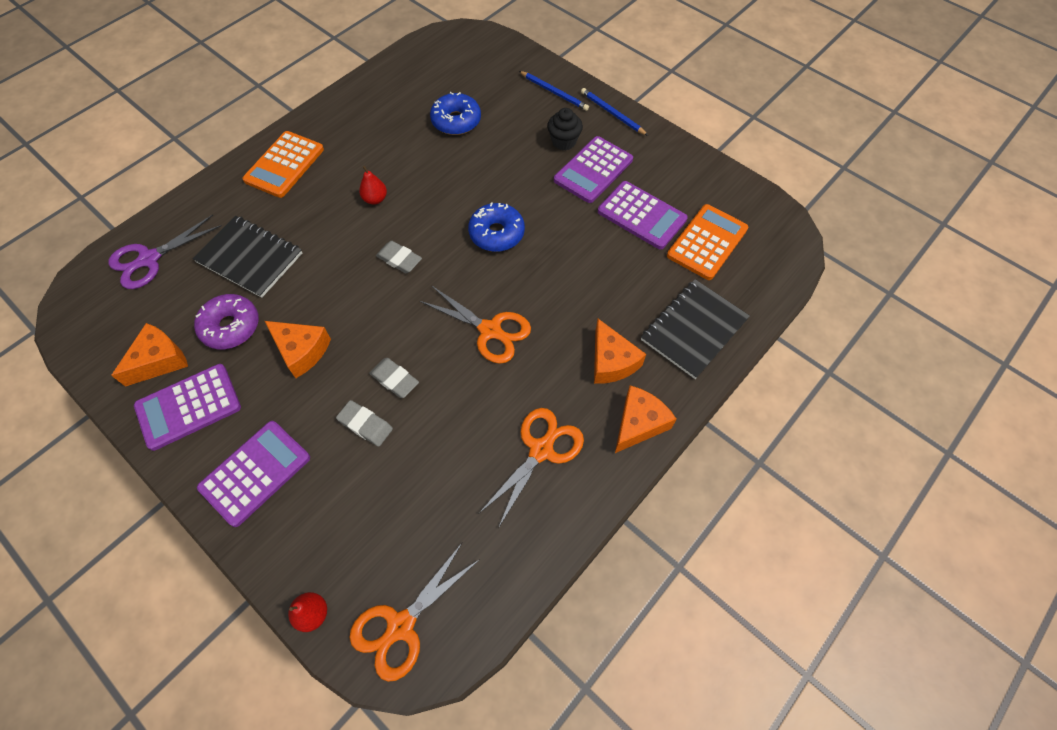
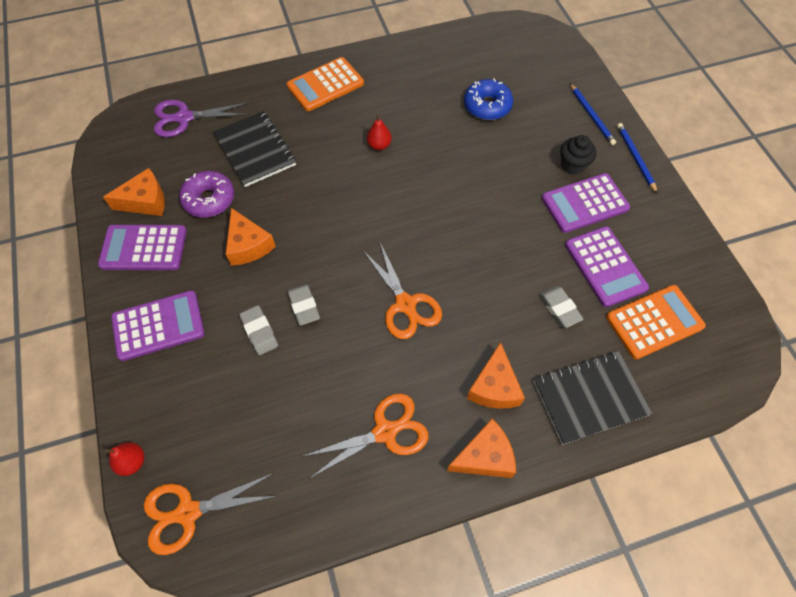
camera: 30 degrees right, 0 degrees up
(399, 259) = (368, 206): grey eraser -> grey eraser (559, 308)
(496, 233) = (462, 221): blue donut -> none

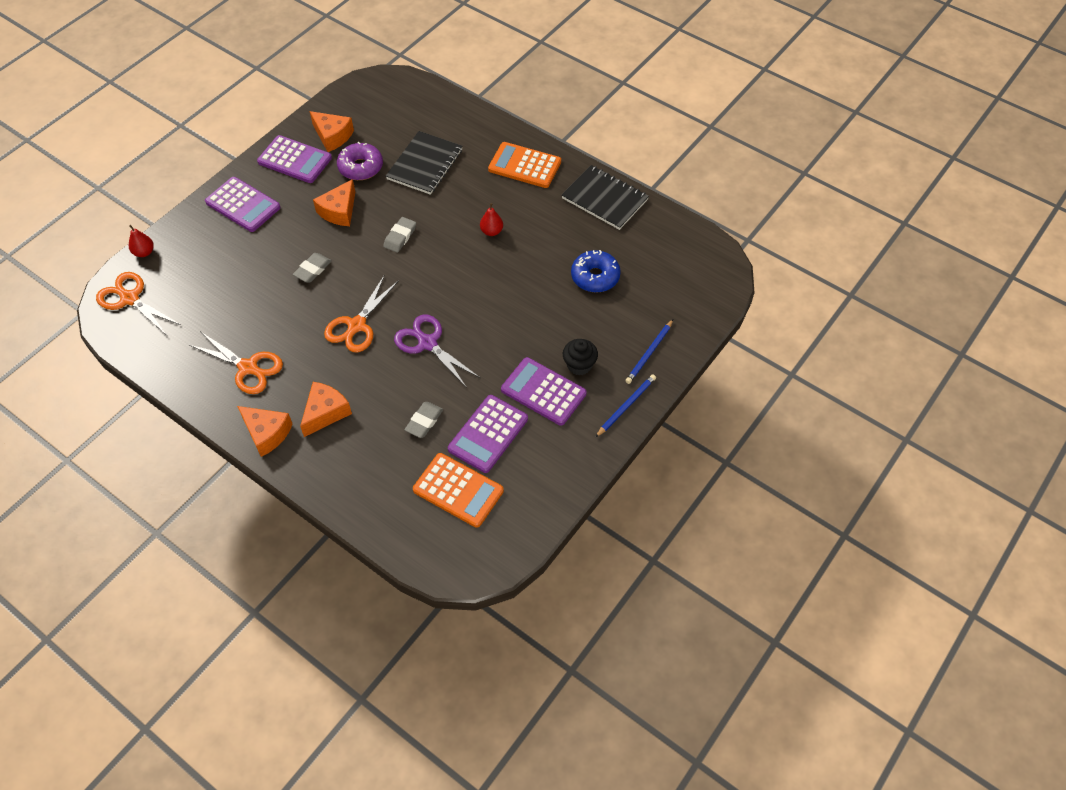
camera: 55 degrees right, 5 degrees down
(144, 248) = (295, 160): purple calculator -> purple calculator turned 150 degrees clockwise
(184, 118) = (421, 109): purple scissors -> purple scissors (427, 343)
(259, 332) = (275, 258): grey eraser -> grey eraser (400, 237)
(494, 387) = (325, 412): orange cheese -> orange cheese turned 150 degrees clockwise
(590, 398) = (357, 476): black notebook -> black notebook (604, 199)

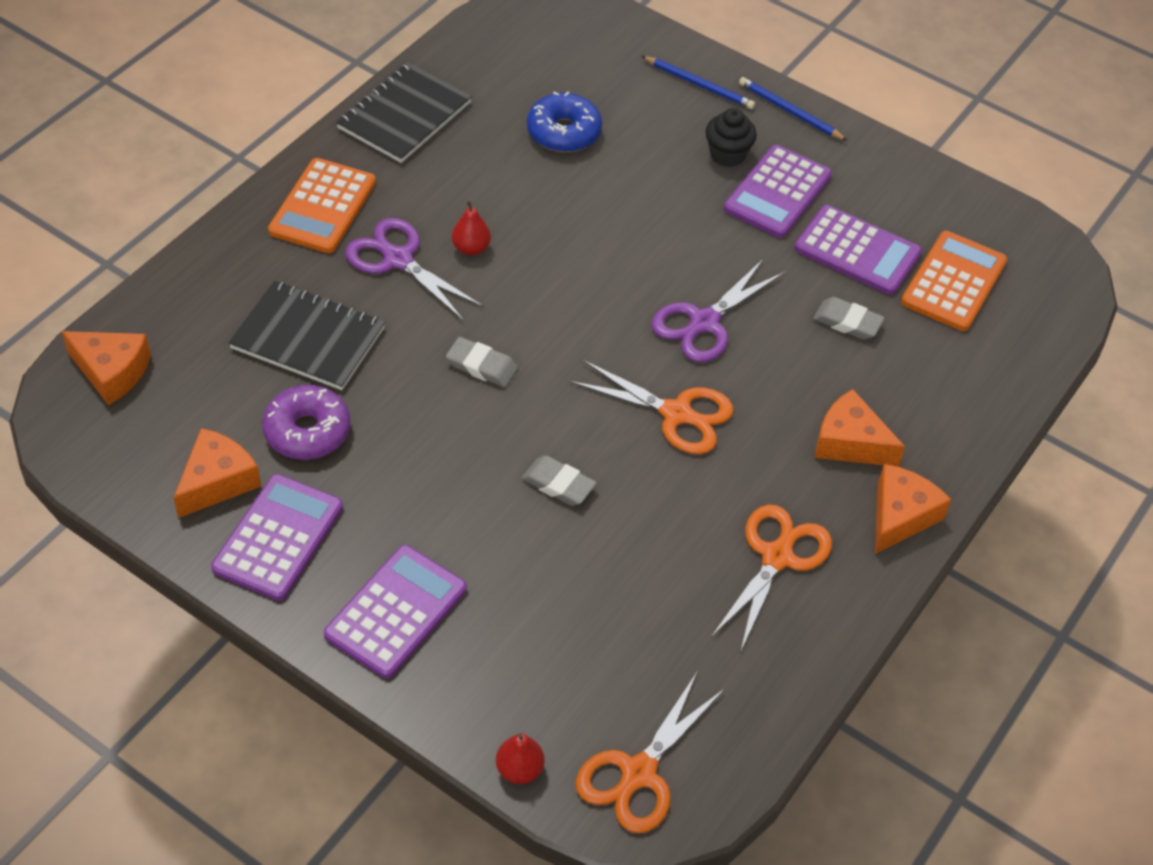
camera: 95 degrees left, 5 degrees down
(339, 211) = (418, 456): orange cheese -> orange cheese (112, 372)
(482, 199) = (398, 260): none -> purple scissors

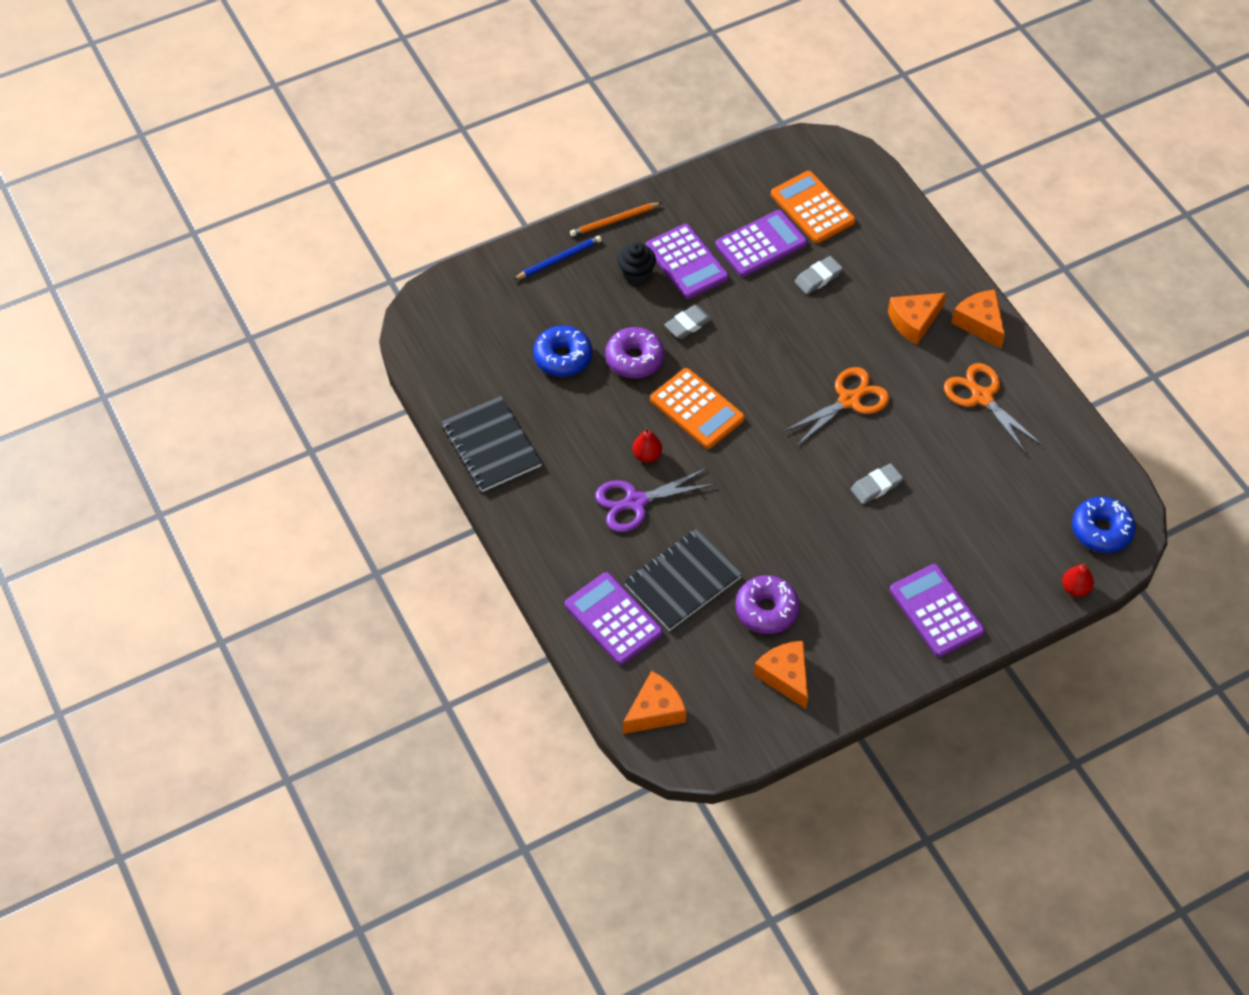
camera: 60 degrees left, 5 degrees up
(278, 538) = (849, 656): purple calculator -> purple calculator (613, 619)
(323, 207) = (559, 529): orange calculator -> orange calculator (697, 409)
(481, 366) = (757, 490): grey eraser -> grey eraser (688, 324)
(603, 193) = (634, 359): none -> purple donut
(638, 773) = (1101, 530): orange scissors -> blue donut
(704, 322) = (780, 352): purple scissors -> none
(790, 112) = (614, 221): blue pencil -> orange pencil

